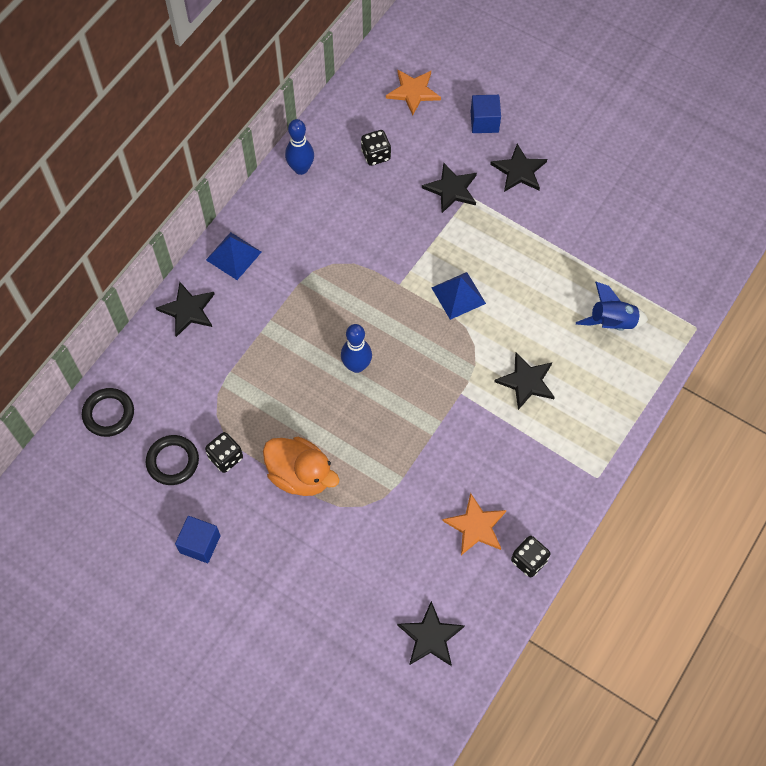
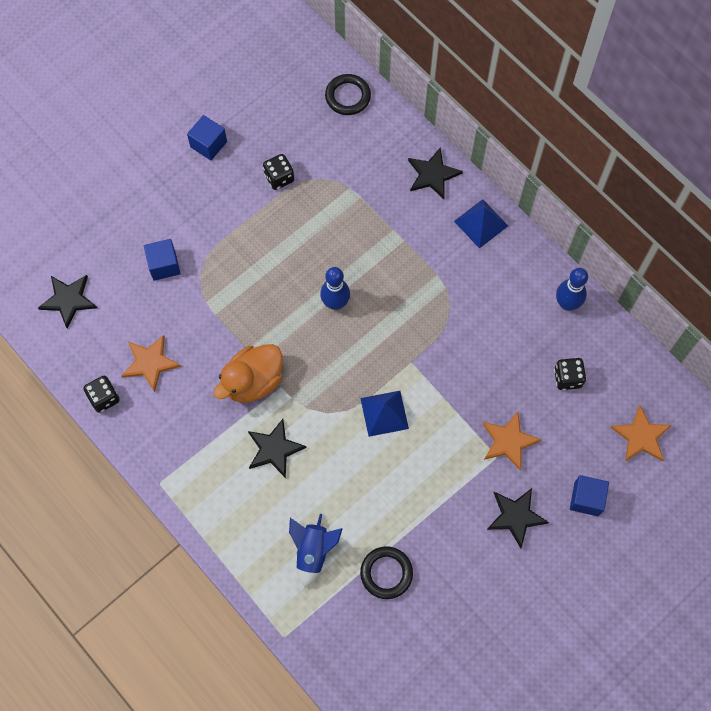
camera: 105 degrees right, 5 degrees up
(173, 461) = (288, 137): black ring -> black ring (386, 573)
(300, 475) = (244, 232): orange duck -> orange duck (253, 381)
(361, 546) = (164, 265): none -> blue cube
(451, 189) = (508, 441): black star -> orange star

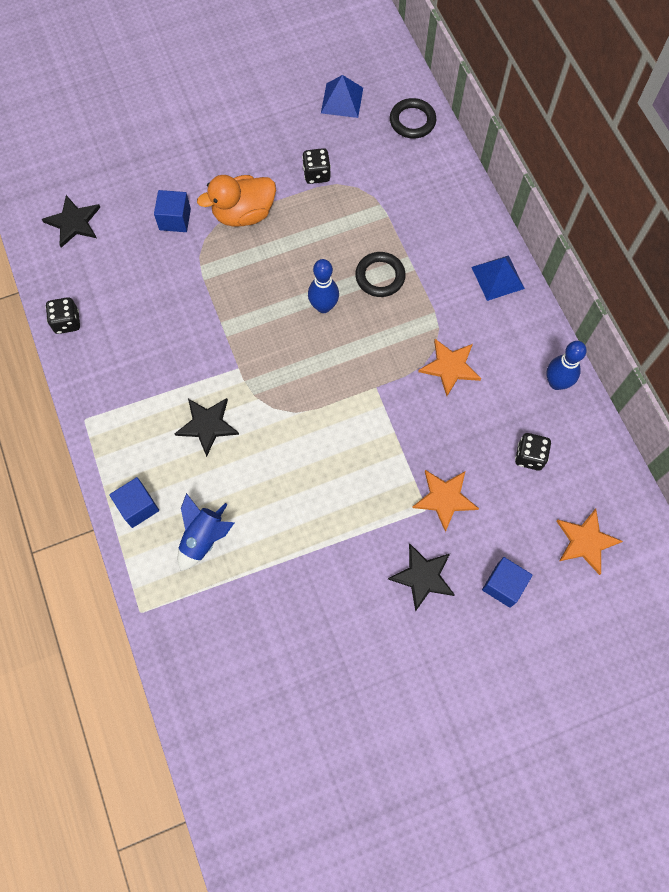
camera: 20 degrees right, 0 degrees up
(150, 363) = (123, 304): orange star -> orange star (450, 367)
(208, 144) = (262, 124): blue cube -> blue cube (138, 507)
(253, 381) = (213, 354): orange duck -> orange duck (243, 214)
(384, 413) = (329, 427): blue pyramid -> blue pyramid (342, 100)
(386, 573) = (268, 586): black ring -> black ring (380, 276)
(432, 174) = (467, 217): black star -> none

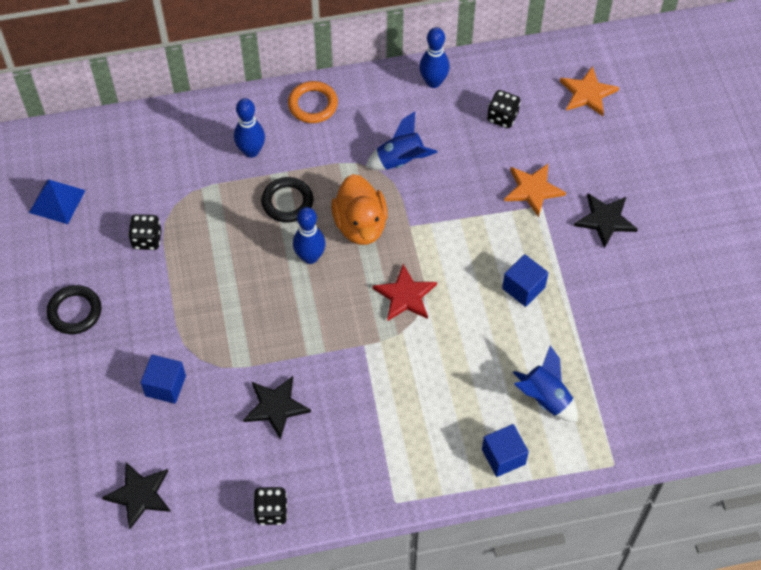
camera: 80 degrees left, 10 degrees down
(207, 425) = (424, 381): black star -> black star (276, 407)
(243, 214) = (177, 316): orange duck -> orange duck (360, 225)
(296, 395) = (405, 295): none -> red star
(412, 121) = (106, 142): black ring -> black ring (75, 312)
(430, 236) = (251, 151): none -> blue bowling pin
(450, 367) = (400, 161): orange star -> blue rocket
(498, 277) = (313, 104): blue pyramid -> orange ring
(503, 585) = (620, 160): blue cube -> blue cube (523, 288)

